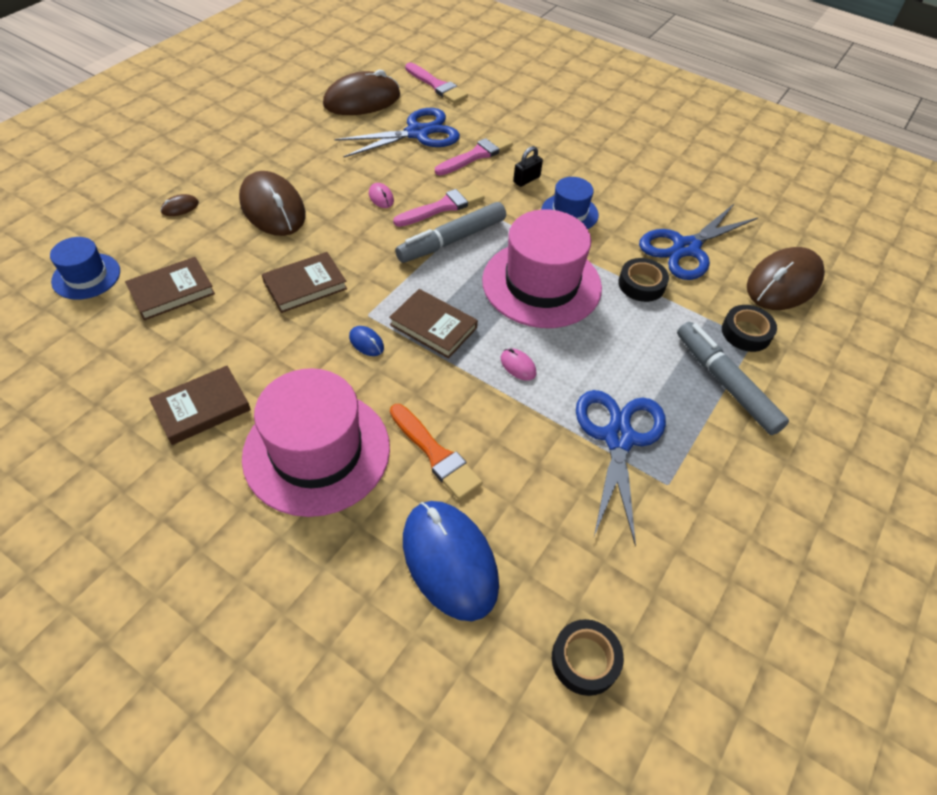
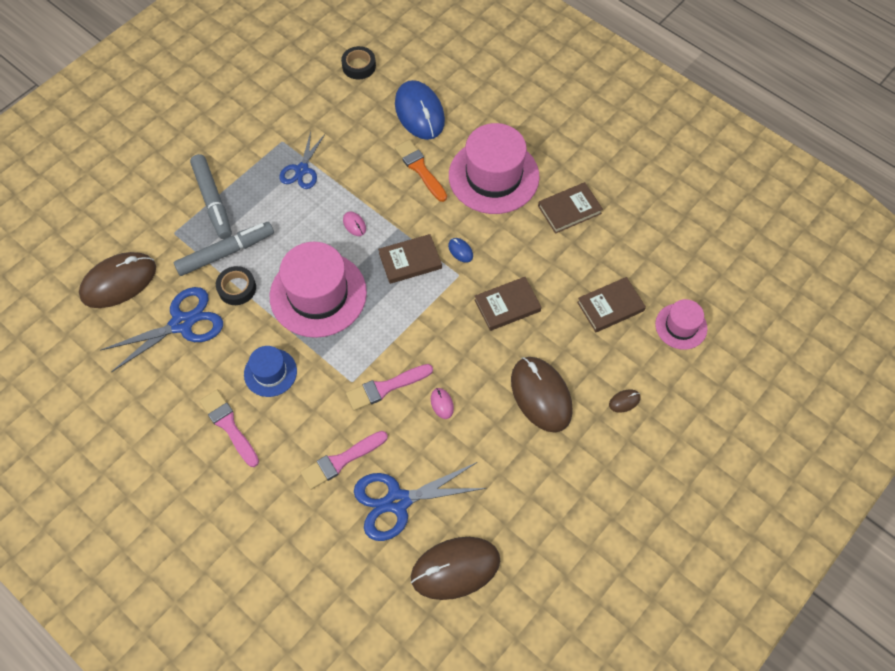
camera: 170 degrees left, 10 degrees up
(86, 276) = (681, 326): blue hat -> pink hat
(433, 326) = (410, 261): brown book -> brown book turned 60 degrees counterclockwise
(437, 86) = (364, 595): pink brush -> pink brush (229, 426)
(451, 240) = (383, 346): grey marker -> grey marker (226, 253)
(526, 179) = (298, 420): black padlock -> none
(618, 438) = (302, 170): blue scissors -> blue scissors, size x0.64
(746, 332) = (175, 239): black tape -> none

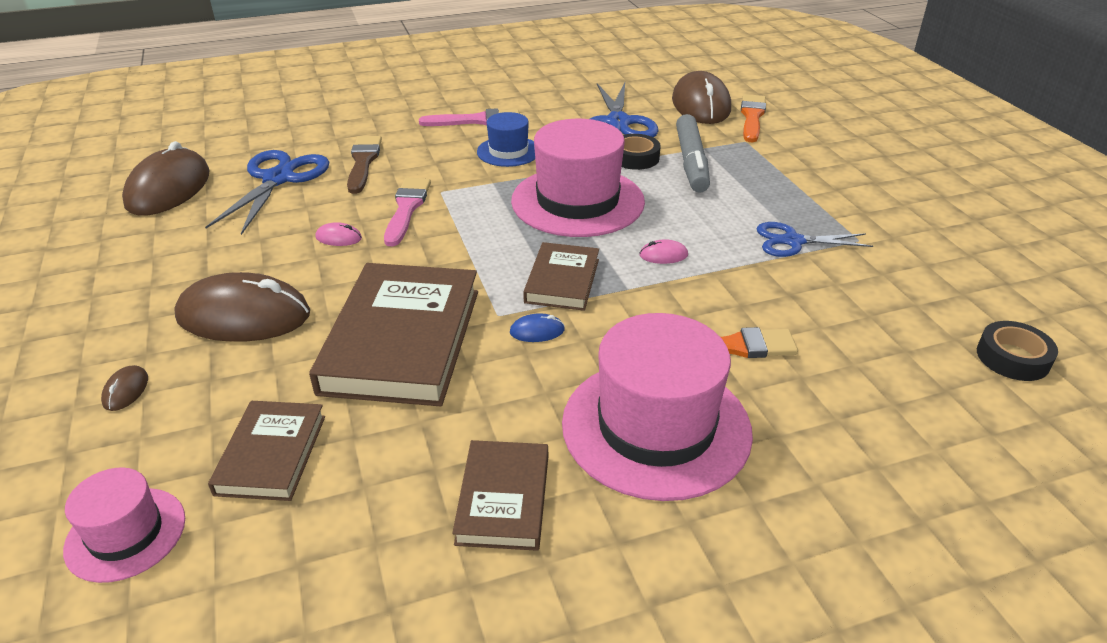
camera: 120 degrees right, 25 degrees down
(127, 241) = (752, 117): none -> orange brush
(213, 201) = (778, 171): grey marker -> none
(302, 170) = (793, 241): blue scissors -> blue scissors turned 45 degrees counterclockwise
(341, 461) = (363, 162): pink brush -> brown brush
(419, 112) = (863, 391): blue mouse -> none
(507, 305) = (402, 340): brown book -> brown book, size x1.84

